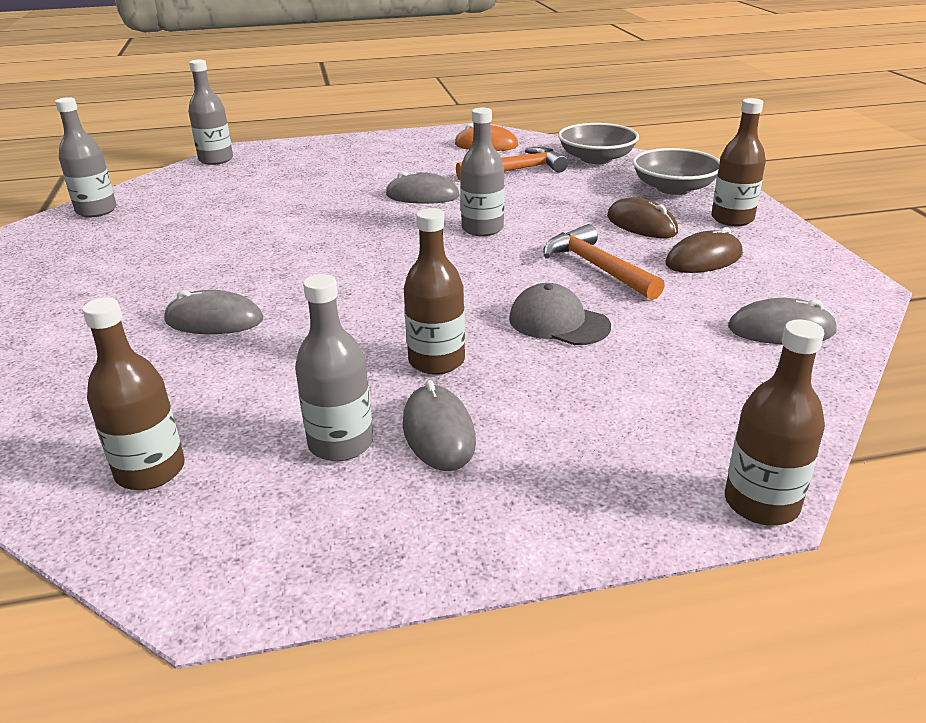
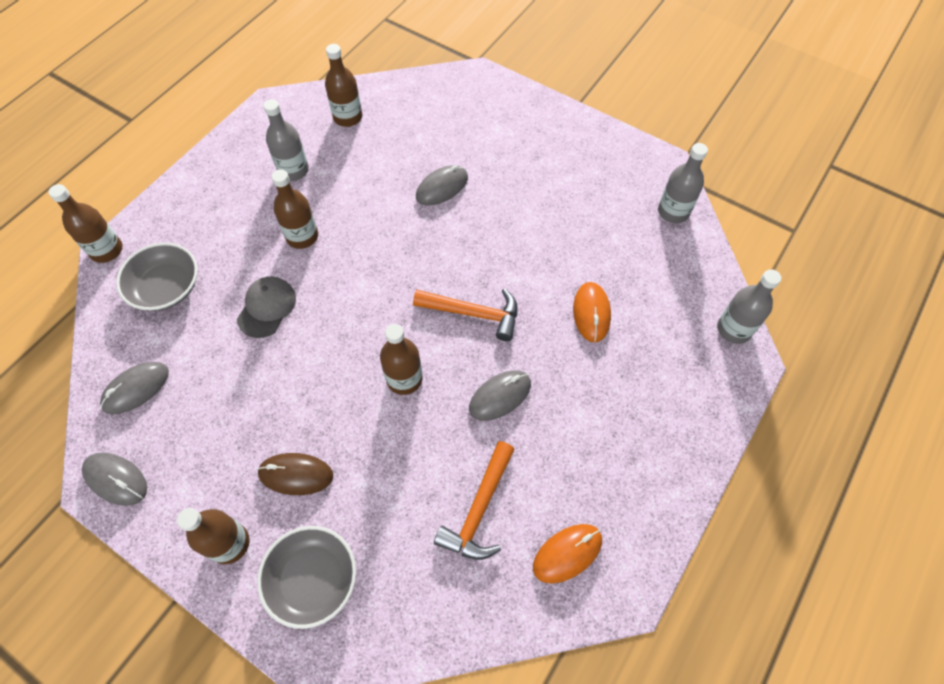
camera: 135 degrees right, 30 degrees up
(280, 198) = (591, 313): none -> orange mouse
(438, 433) = (260, 200): grey mouse -> grey mouse (116, 479)
(482, 229) = (404, 379): grey bottle -> brown bottle
(558, 322) = (267, 308): grey cap -> grey cap turned 60 degrees counterclockwise
(596, 158) = (433, 605): grey bowl -> grey bowl (166, 288)
(596, 267) = (286, 383): orange hammer -> orange hammer (474, 313)
(703, 259) = (220, 449): brown mouse -> none

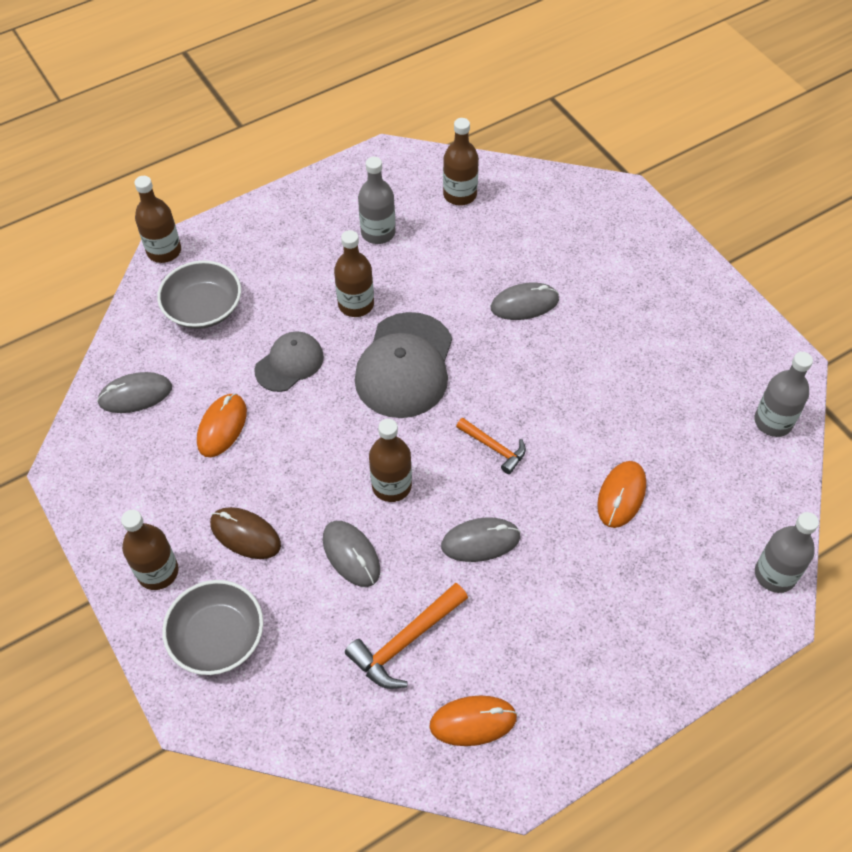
camera: 25 degrees right, 5 degrees down
(116, 479) = (83, 471): grey mouse -> grey mouse (351, 555)
(231, 386) = (222, 427): none -> orange mouse
(368, 273) = (405, 365): none -> grey cap
(474, 313) = (494, 448): orange hammer -> orange hammer, size x0.64

